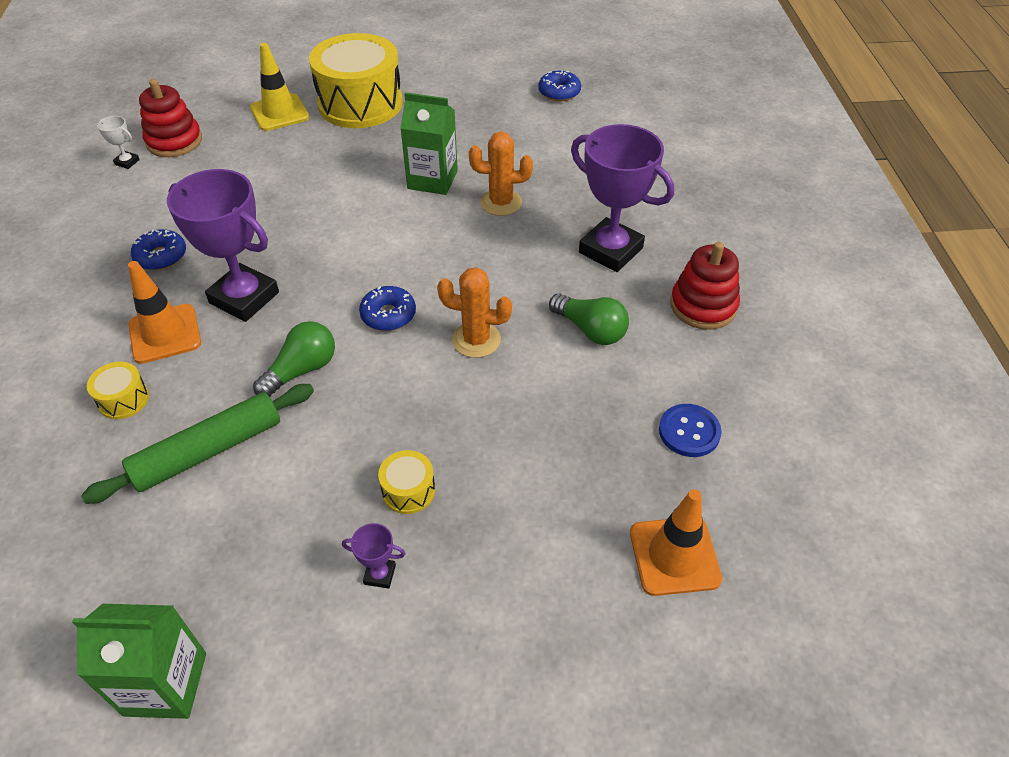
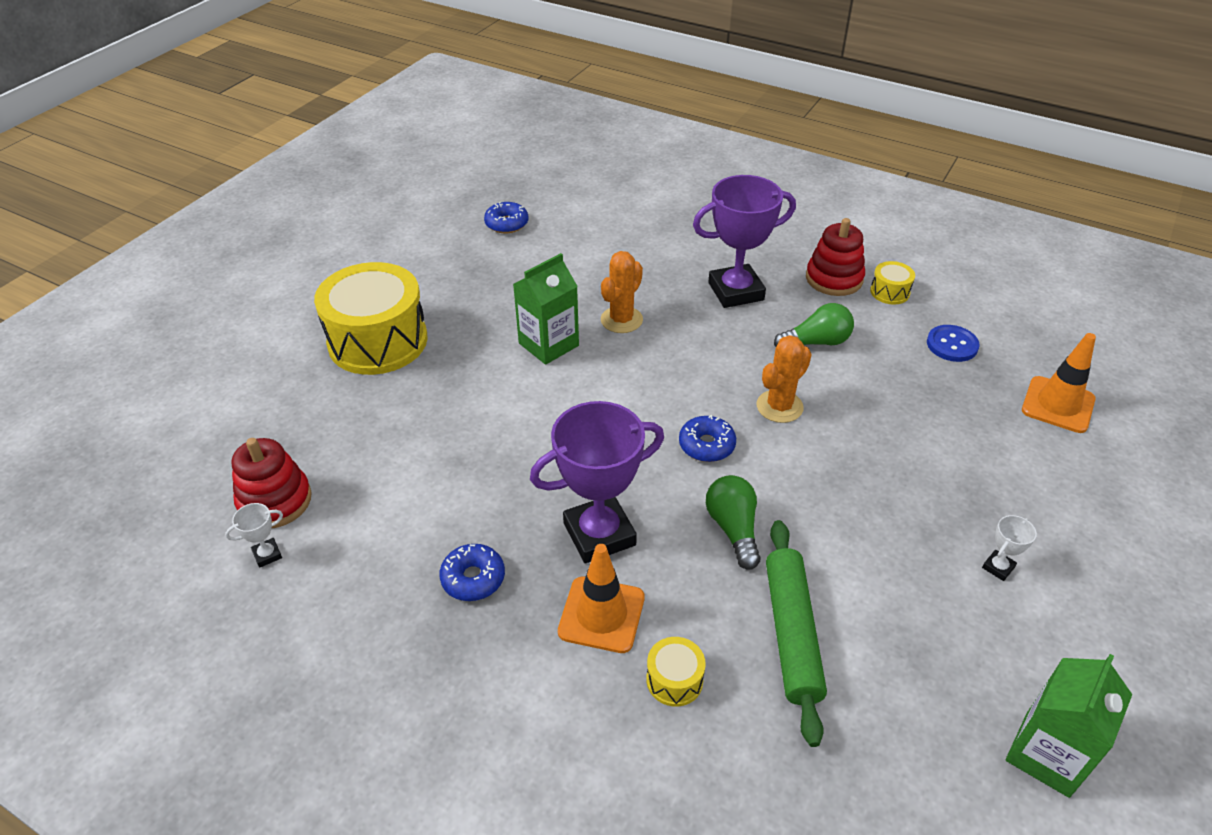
camera: 55 degrees left, 5 degrees down
(279, 113) = (323, 401): yellow traffic cone -> none
(380, 574) = (998, 567): purple trophy -> white trophy
(408, 490) = (920, 515): yellow drum -> yellow drum (889, 292)

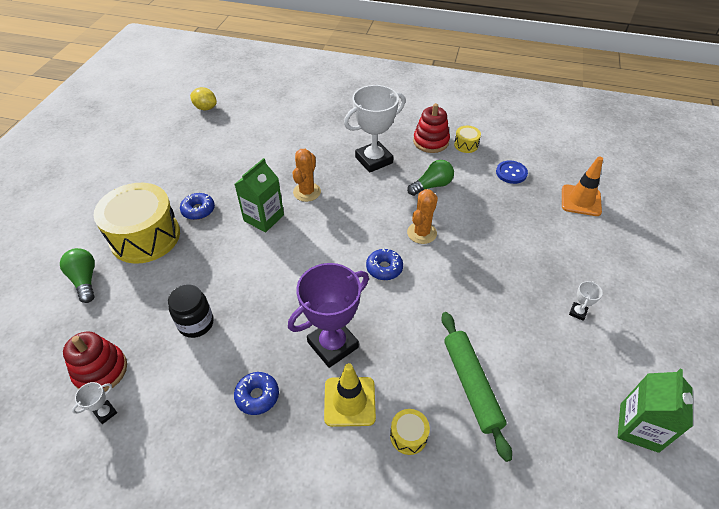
camera: 15 degrees left, 5 degrees up
(415, 467) = (196, 323): none -> black jar
(506, 224) = (213, 137): blue donut -> blue donut (198, 210)
(507, 182) = (205, 108): none -> yellow lemon
(601, 614) = (349, 401): orange traffic cone -> yellow traffic cone
(733, 529) = (416, 322): green light bulb -> green light bulb (85, 280)
(736, 291) = (374, 160): purple trophy -> white trophy

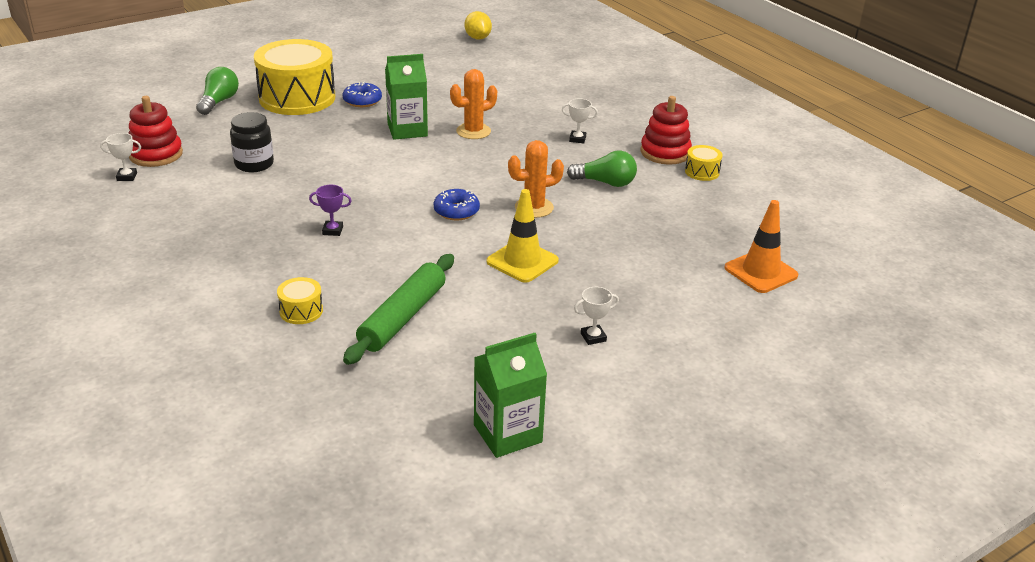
camera: 40 degrees right, 15 degrees down
(257, 396) = (232, 225): blue donut -> none
(333, 345) = (332, 230): purple trophy -> purple trophy, size x0.41
(349, 401) = (290, 267): yellow traffic cone -> yellow traffic cone (522, 261)
(374, 160) = (577, 139): white trophy -> white trophy, size x0.41
(511, 173) = (715, 214): blue button -> none

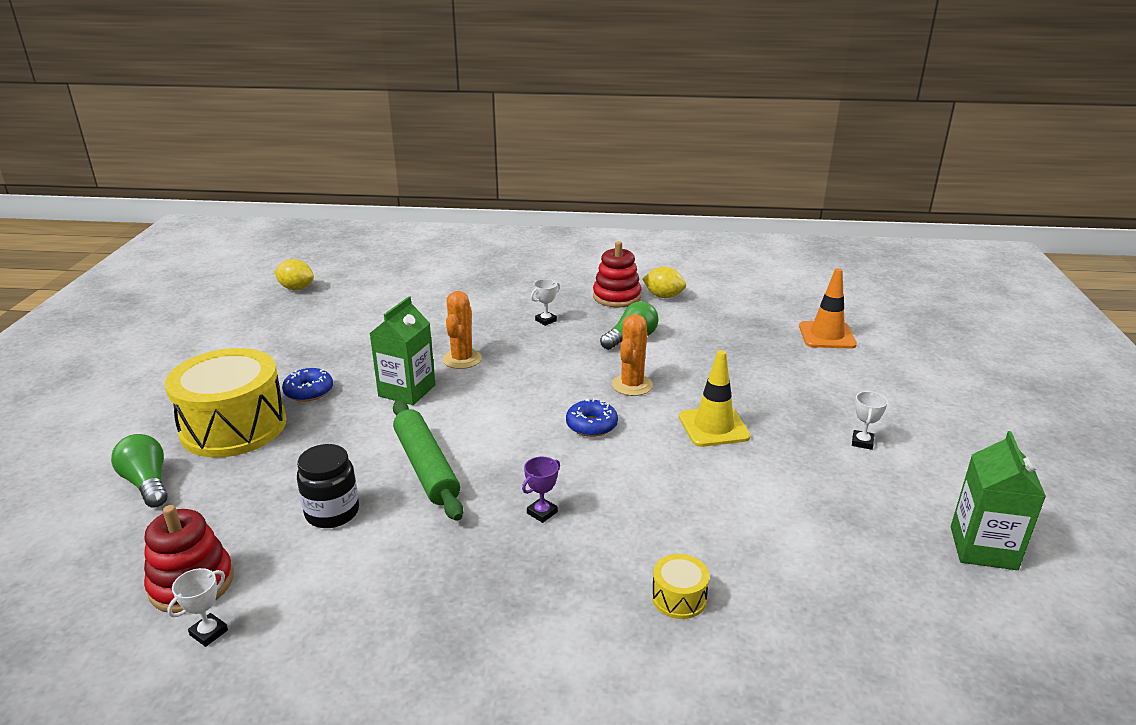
camera: 50 degrees left, 5 degrees down
(402, 317) = (748, 532): green rolling pin -> green rolling pin (426, 467)
(702, 172) = (663, 296): yellow drum -> yellow lemon

